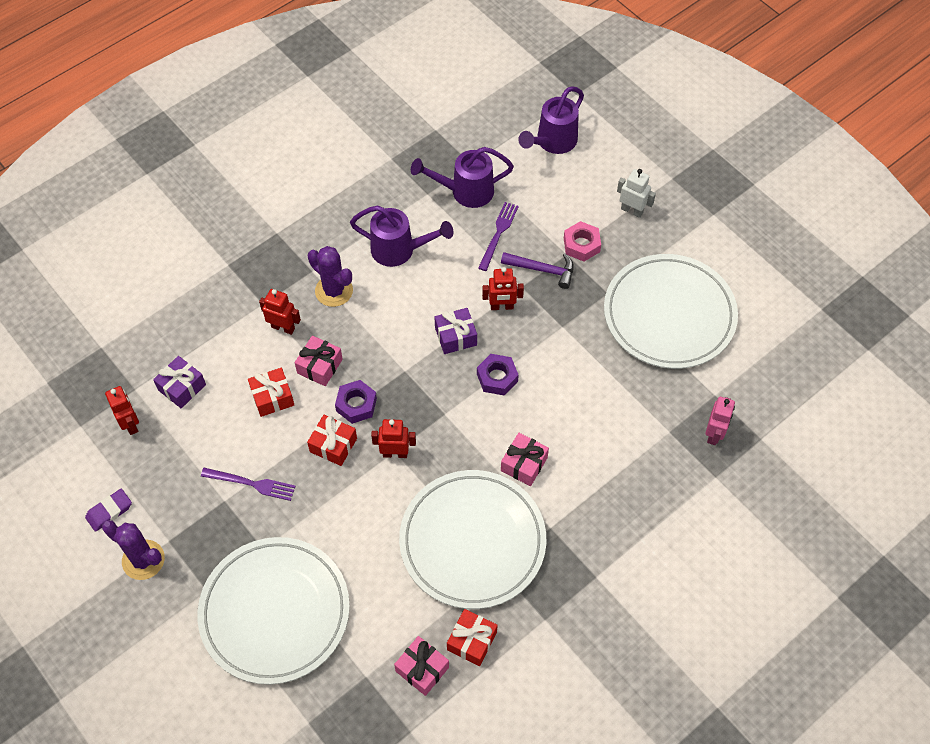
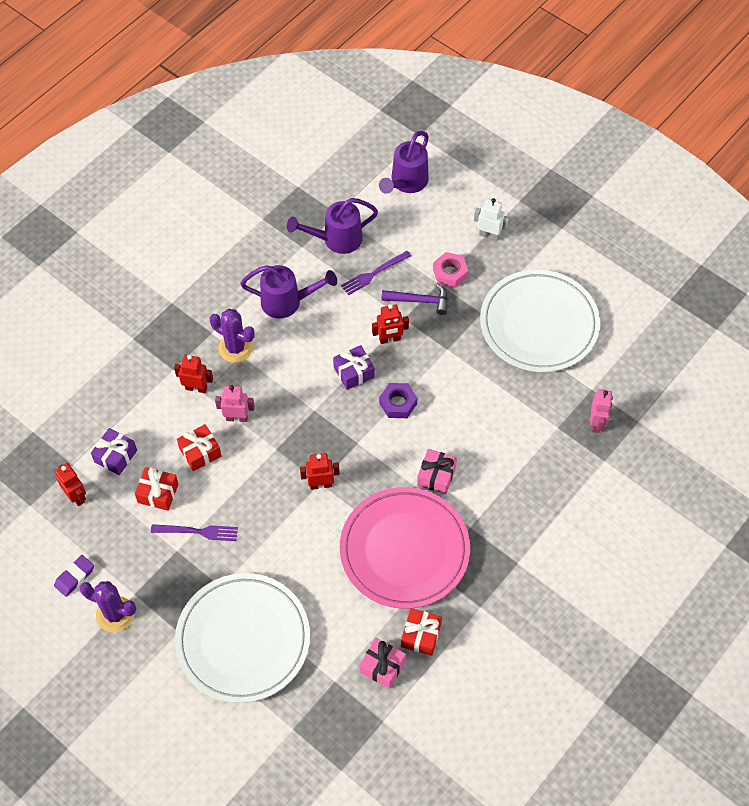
camera: 10 degrees left, 0 degrees up
(319, 366) = (237, 418): pink gift -> pink robot
(333, 445) = (264, 486): red gift -> red gift (158, 493)
(356, 405) = (277, 447): purple nut -> none
(472, 541) = (404, 550): white plate -> pink plate
(498, 234) = (374, 274): purple fork -> purple fork turned 135 degrees counterclockwise

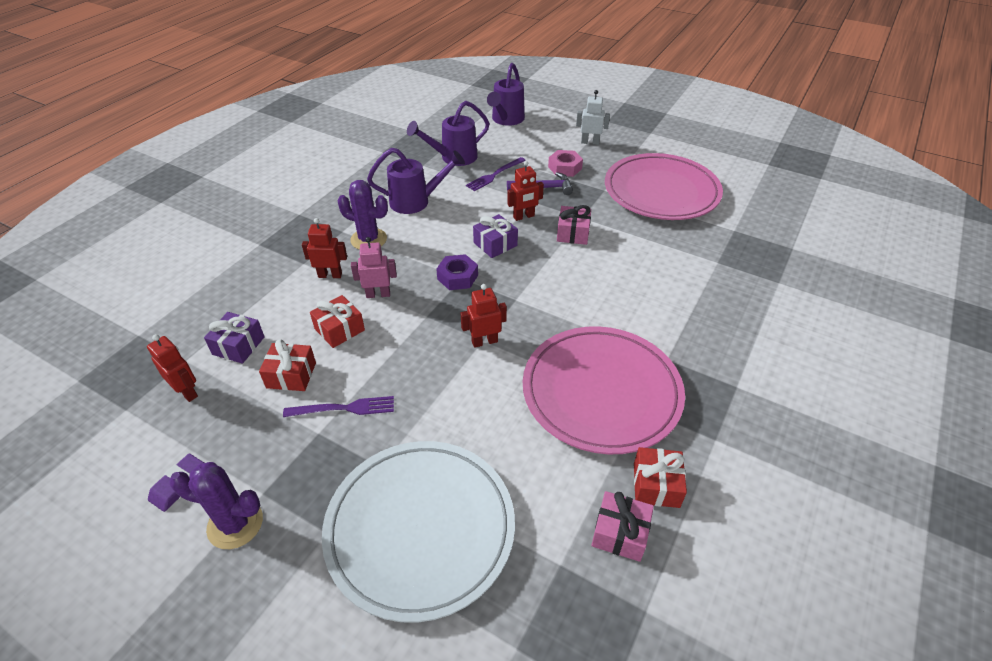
camera: 10 degrees left, 15 degrees down
(398, 403) = (548, 262): purple nut -> purple nut (457, 277)
(436, 476) = (611, 317): pink gift -> pink gift (573, 233)
(539, 324) = (661, 192): white plate -> pink plate
(596, 423) = (754, 254): pink robot -> none

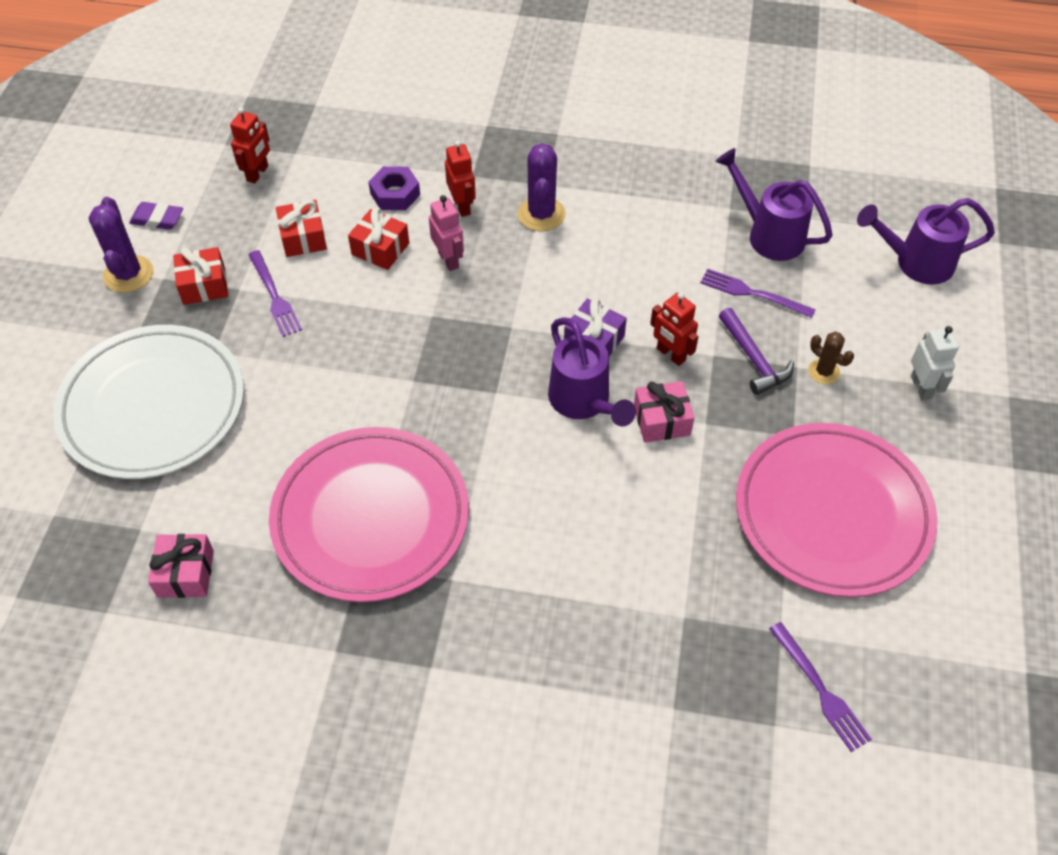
camera: 70 degrees right, 10 degrees up
(238, 345) = (328, 181): purple gift -> none
(415, 202) = (641, 230): purple watering can -> purple watering can (583, 402)
(457, 277) = (511, 322): purple nut -> purple nut (395, 194)
(484, 341) = (411, 382): red robot -> none
(565, 168) = (824, 372): pink nut -> brown cactus
(656, 485) = (253, 597): red gift -> red gift (204, 285)
(772, 227) = (820, 690): none -> purple fork

